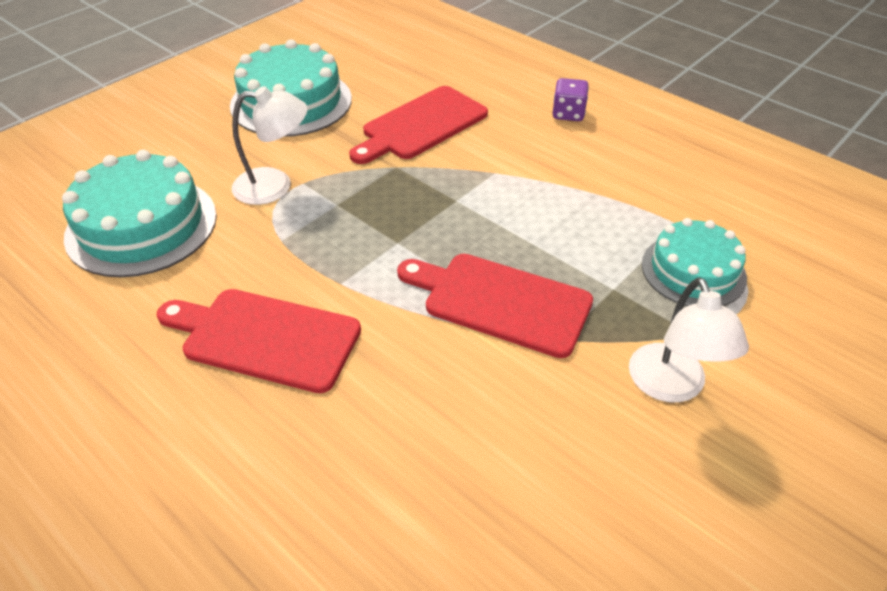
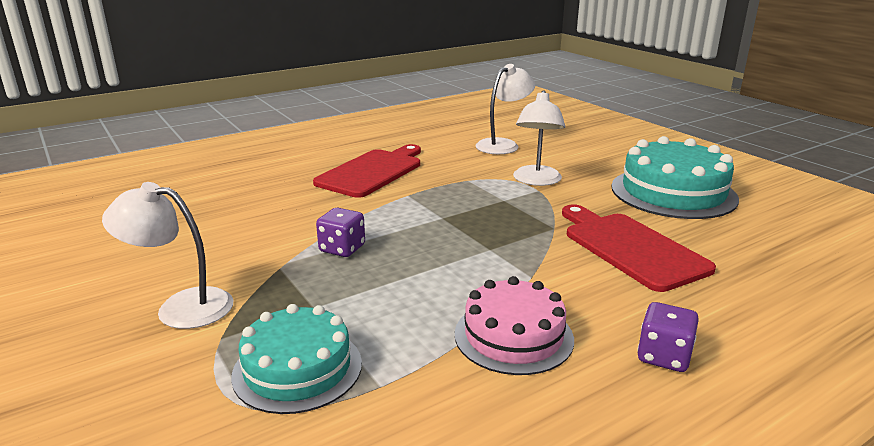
camera: 105 degrees right, 20 degrees down
(142, 225) = (503, 145): turquoise cake -> white lamp
(500, 302) = (342, 248): red cutting board -> purple dice
(584, 173) = (513, 336): none -> pink cake

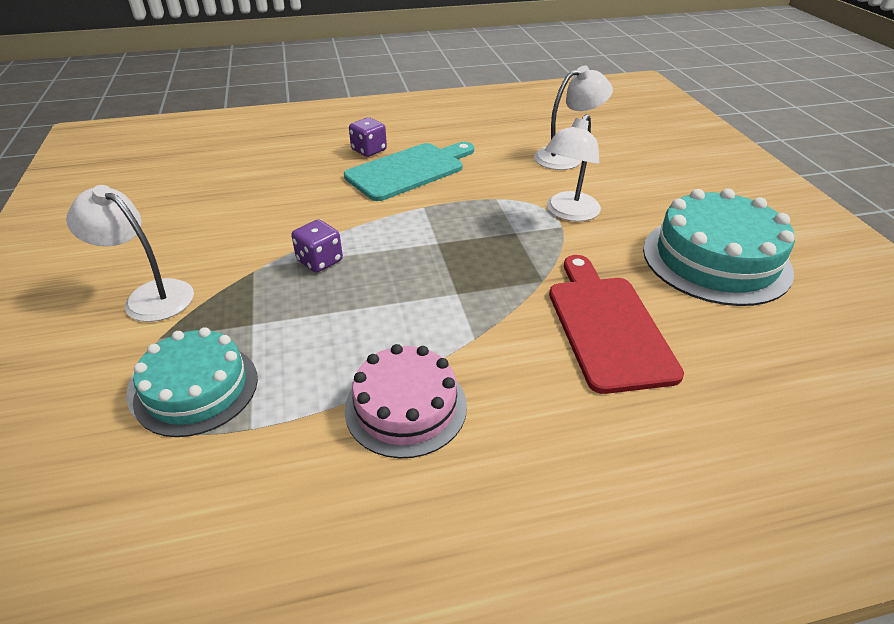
camera: 20 degrees right, 15 degrees up
(372, 172) = (409, 170): red cutting board -> turquoise cutting board
(663, 356) = (538, 476): purple dice -> purple dice (369, 150)

